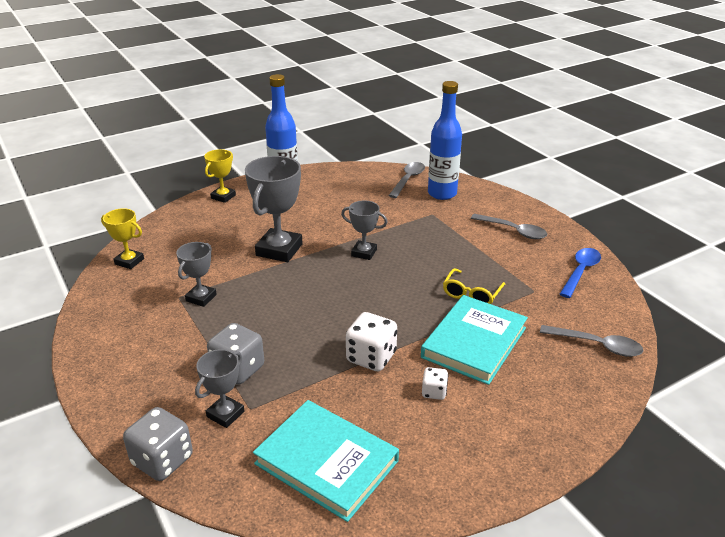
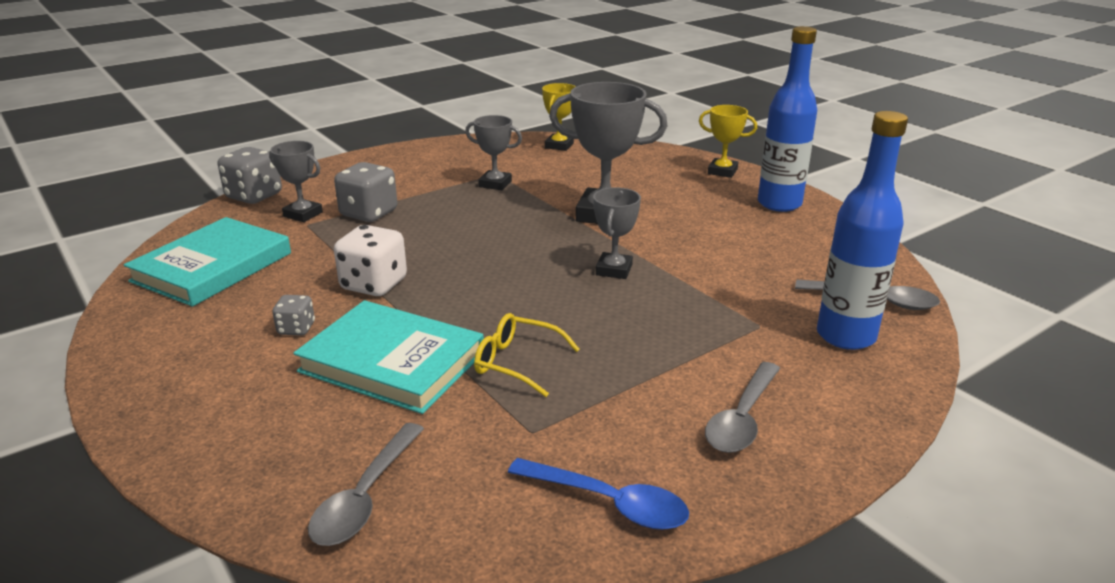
camera: 85 degrees right, 5 degrees down
(434, 392) = (296, 329): white dice -> grey dice

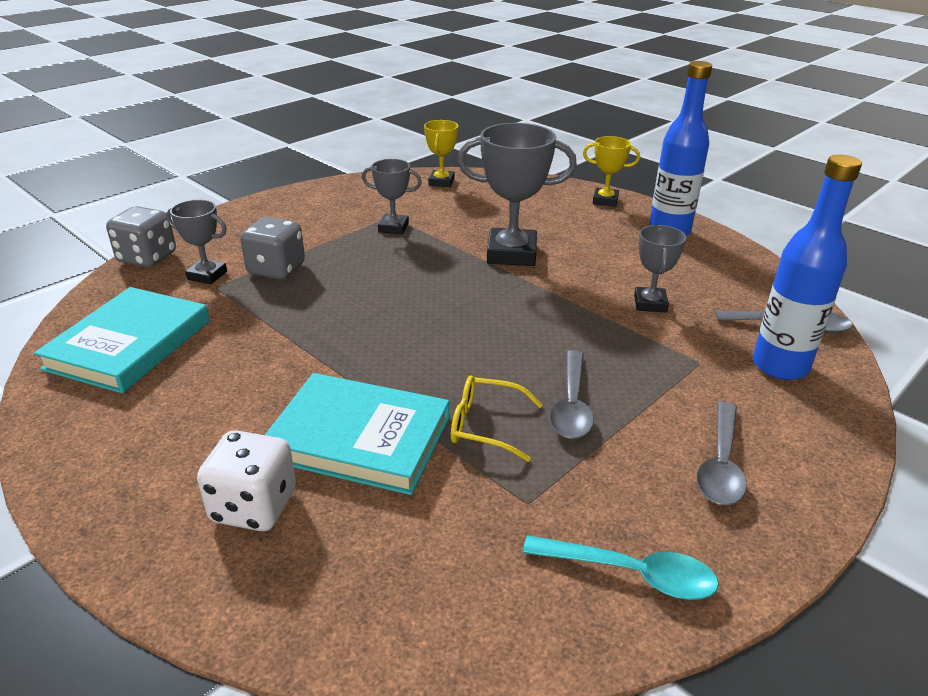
camera: 10 degrees left, 5 degrees up
(296, 329) = (245, 409): grey dice -> none
(366, 496) = (386, 599): grey spoon -> grey spoon (571, 404)
(374, 284) = (309, 350): white dice -> white dice (254, 506)
(608, 502) = (630, 573): blue spoon -> turquoise spoon
(614, 270) = (542, 314): grey trophy -> grey trophy (650, 304)

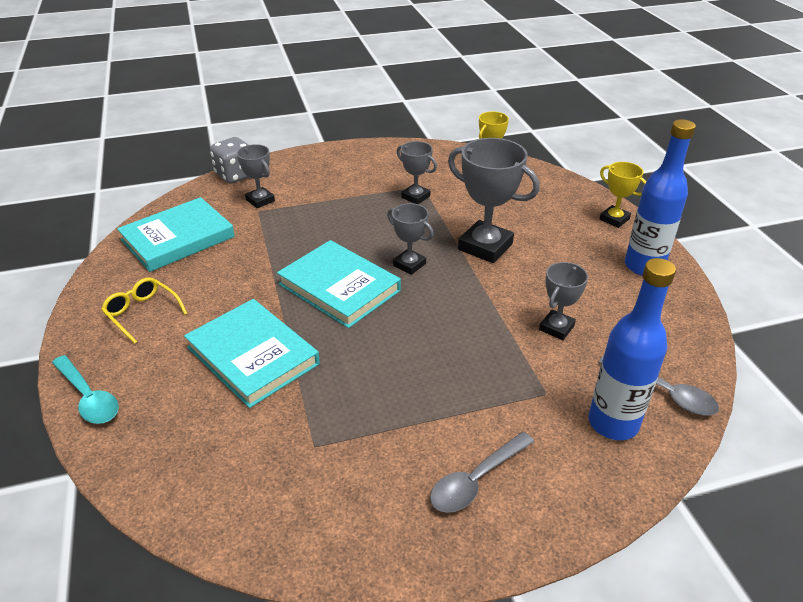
camera: 30 degrees right, 5 degrees up
(254, 506) = (159, 376): white dice -> none
(276, 269) = (306, 209): grey dice -> none
(394, 335) = (339, 287): none -> turquoise book
(450, 291) = (409, 264): none -> grey trophy
(485, 425) = (338, 379): yellow glasses -> yellow glasses (142, 313)
(571, 404) = (411, 388): grey spoon -> none
(630, 573) = (333, 525): turquoise spoon -> turquoise spoon (88, 397)

